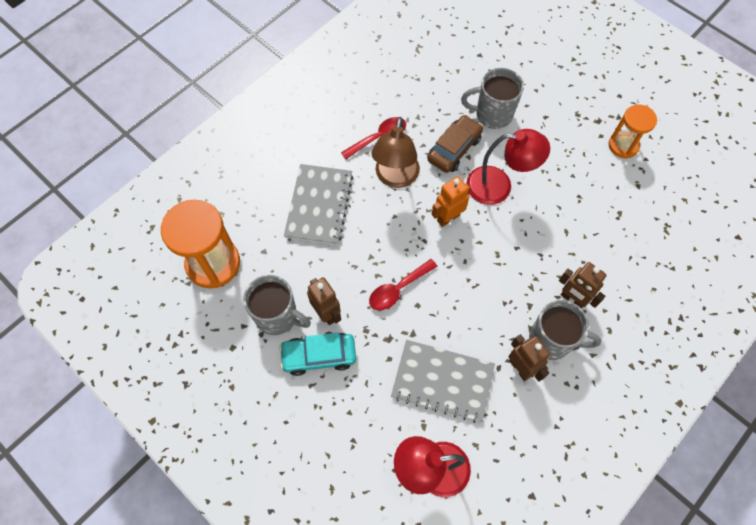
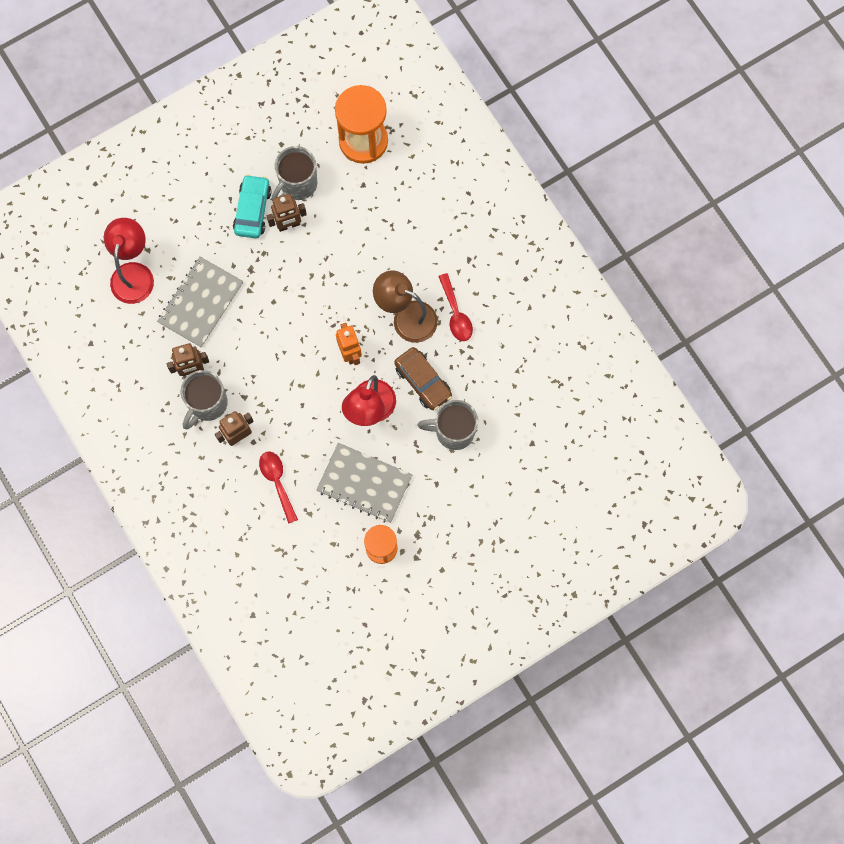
camera: 105 degrees right, 10 degrees up
(319, 205) = (396, 241): grey notebook -> grey notebook (364, 483)
(398, 289) = (293, 289): red spoon -> red spoon (277, 482)
(492, 114) = (453, 431): grey mug -> grey mug turned 105 degrees counterclockwise

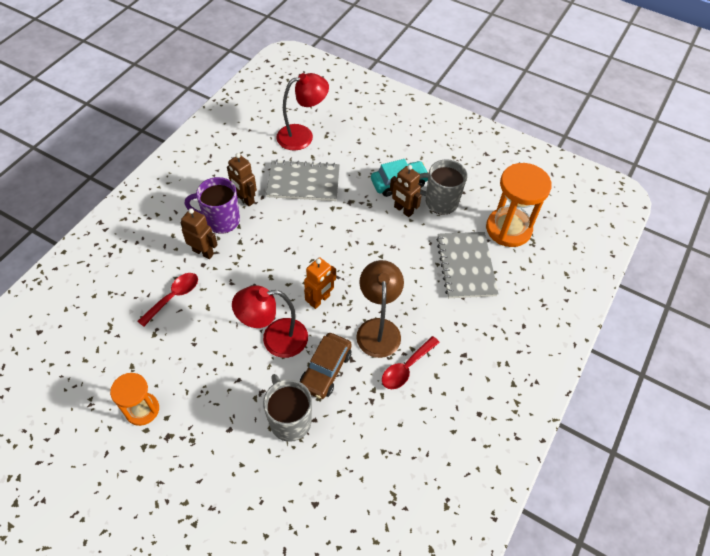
camera: 60 degrees right, 20 degrees down
(207, 404) = (221, 220): grey mug -> purple mug
(364, 483) = (202, 365): grey notebook -> grey notebook (466, 266)

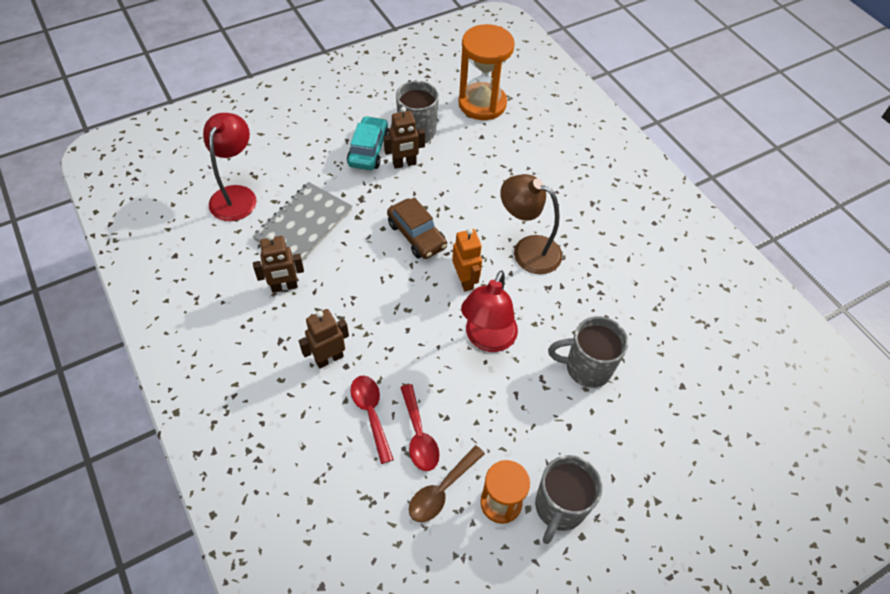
camera: 60 degrees left, 0 degrees up
(135, 367) = (442, 490): none -> brown spoon
(156, 451) = (559, 507): none -> grey mug
(221, 220) = (296, 323): purple mug -> none
(326, 370) = (548, 313): brown car -> brown car (417, 235)
(406, 368) = (582, 250): red spoon -> red spoon (419, 435)
(466, 266) = (501, 153): grey notebook -> none

